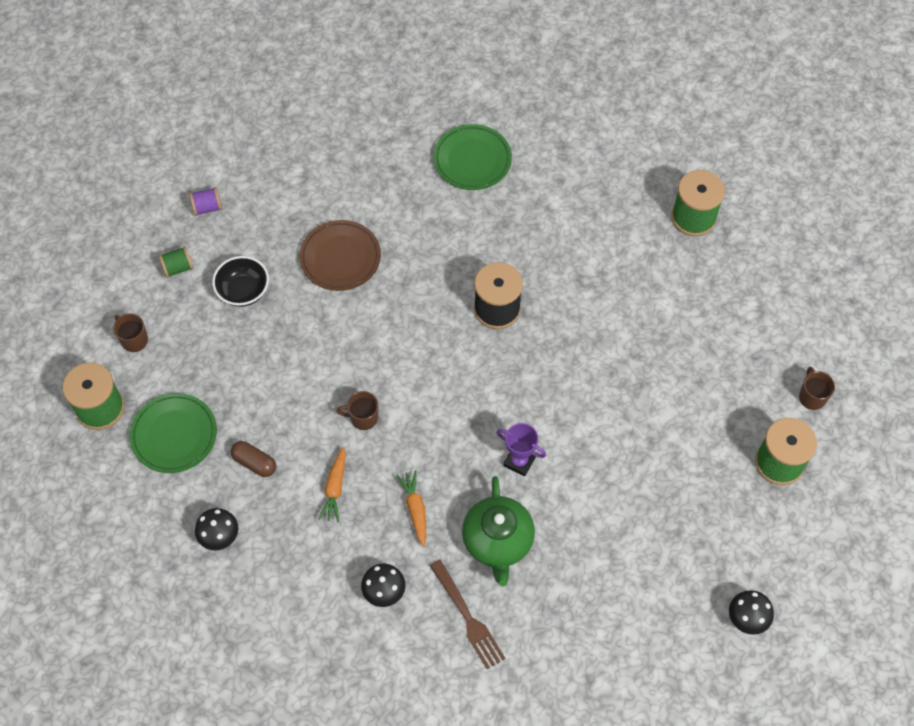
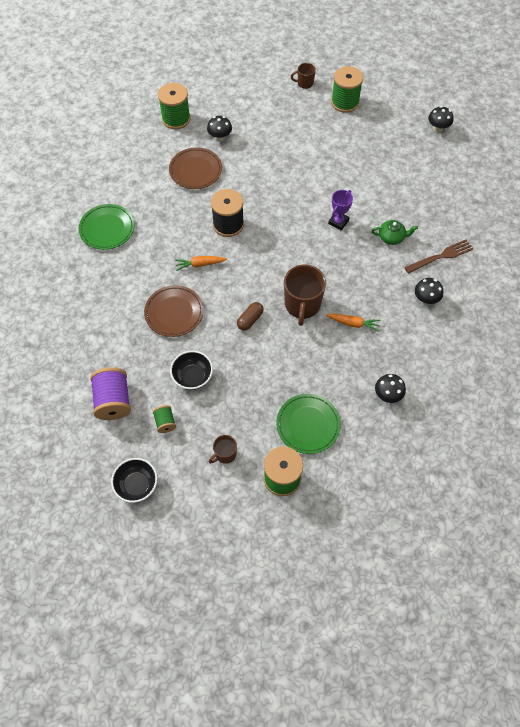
camera: 85 degrees left, 0 degrees up
(96, 248) = (137, 485): none -> black bowl
(207, 207) = (113, 401): purple spool -> purple spool, size x1.91
(254, 463) = (332, 372): brown capsule -> brown capsule (250, 320)
(363, 417) = (302, 305): brown mug -> brown mug, size x1.91
(415, 509) = (369, 279): orange carrot -> orange carrot (200, 264)
(497, 541) = (391, 237): green teapot -> green teapot, size x0.60
(593, 255) = (195, 170): none -> brown plate
(665, 281) = (220, 137): none -> black mushroom

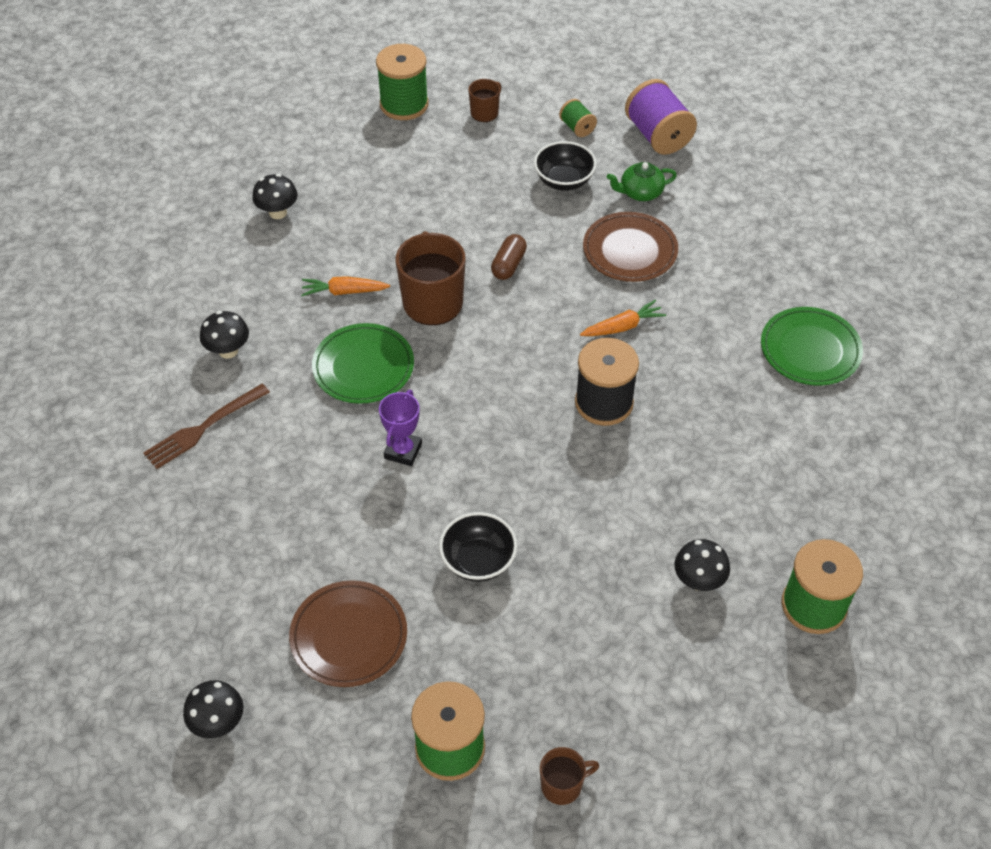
camera: 165 degrees right, 10 degrees down
(137, 485) = (581, 67): black bowl -> black bowl (478, 561)
(195, 170) = (712, 494): brown plate -> brown plate (349, 636)
(308, 425) = (384, 160): green plate -> green plate (363, 367)
(391, 237) = (298, 443): green teapot -> green teapot (640, 192)

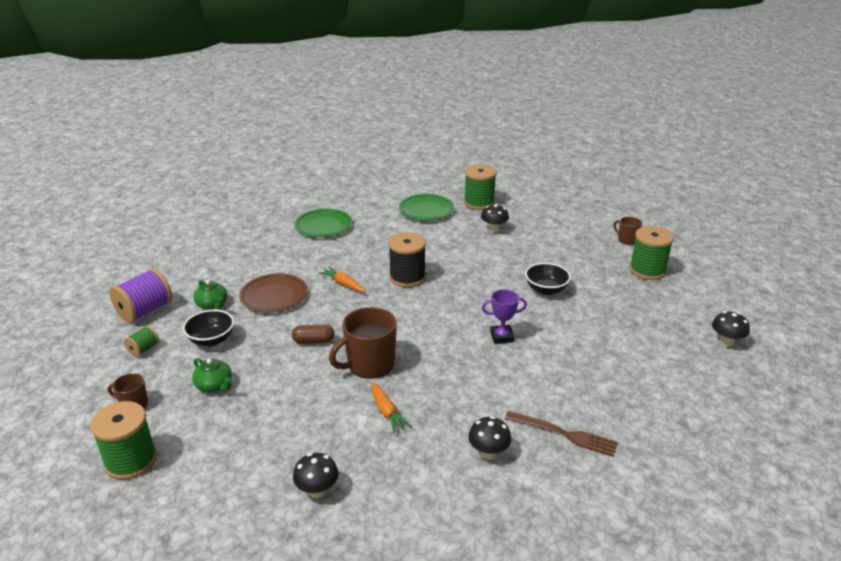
camera: 115 degrees left, 20 degrees down
(349, 636) = (632, 316): brown plate -> none
(363, 367) = (450, 376): green plate -> green plate (426, 210)
(477, 171) = (214, 386): none -> green teapot

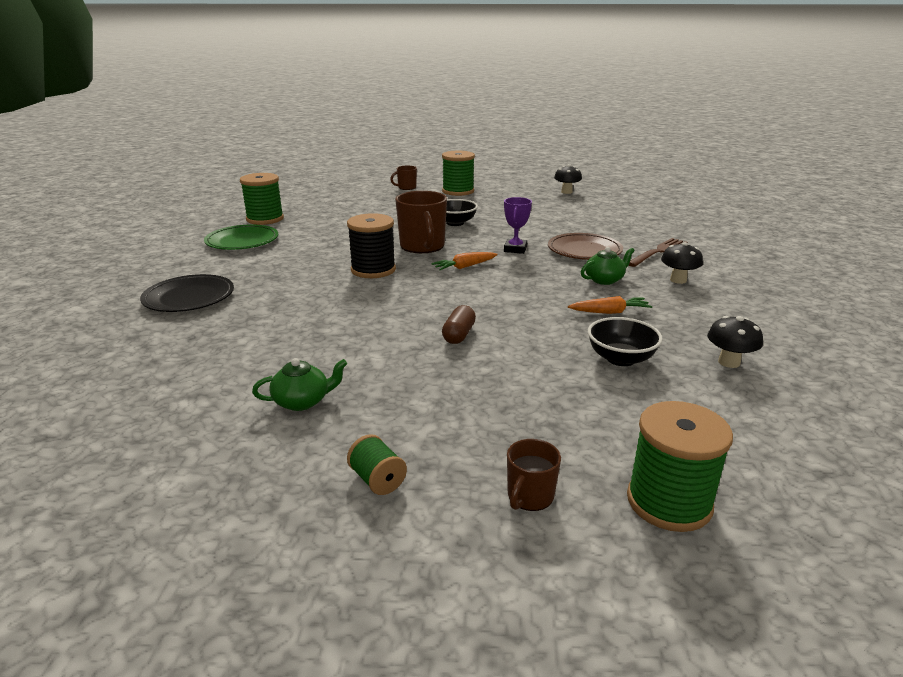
camera: 70 degrees left, 5 degrees down
(145, 311) = (251, 475): purple spool -> none
(211, 340) = (400, 409): black bowl -> black bowl (620, 359)
(214, 386) = (516, 414): green teapot -> green teapot (605, 280)
(274, 296) = (330, 350): brown plate -> brown plate (584, 251)
(323, 226) = (189, 298): green plate -> black plate
(343, 284) = (350, 303): orange carrot -> orange carrot (464, 267)
(369, 364) = (525, 310): brown mug -> brown mug (422, 246)
(494, 229) = (327, 222): black mushroom -> none

